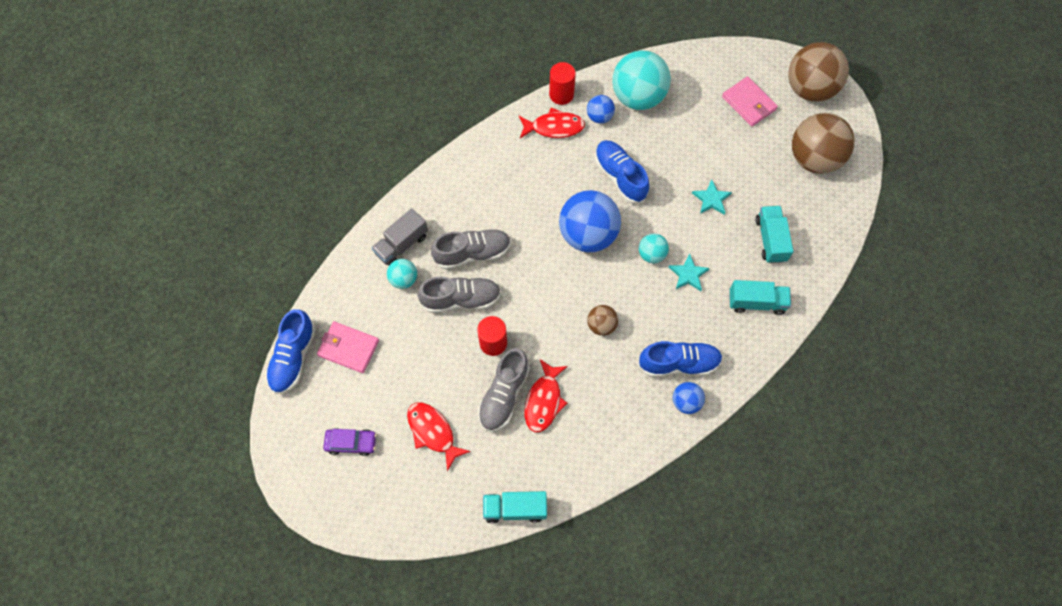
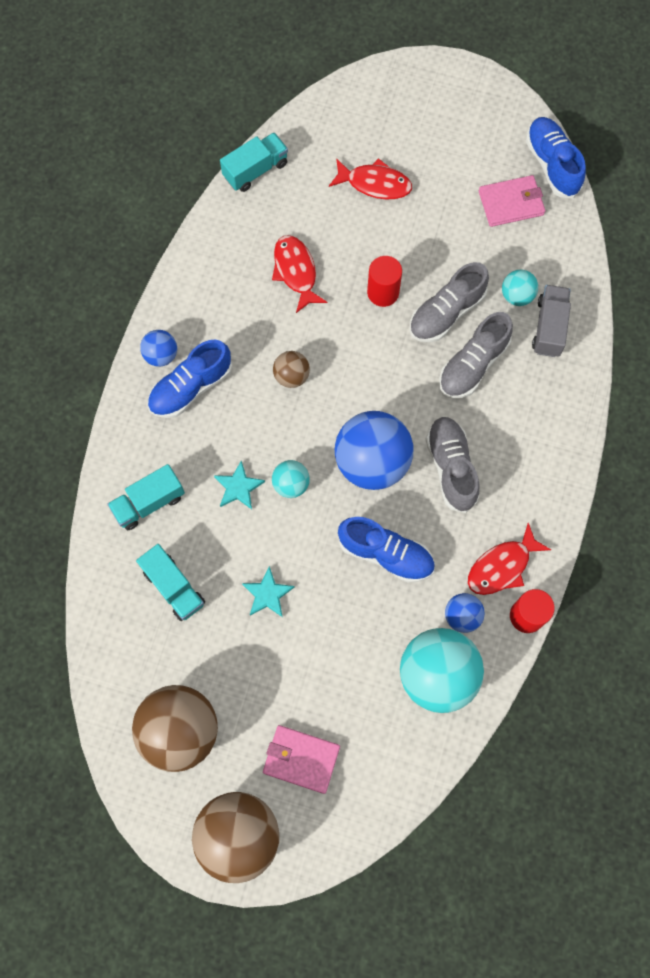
camera: 145 degrees right, 5 degrees up
(351, 443) = (438, 132): purple car -> none
(504, 395) = (336, 253): grey shoe -> grey shoe (451, 468)

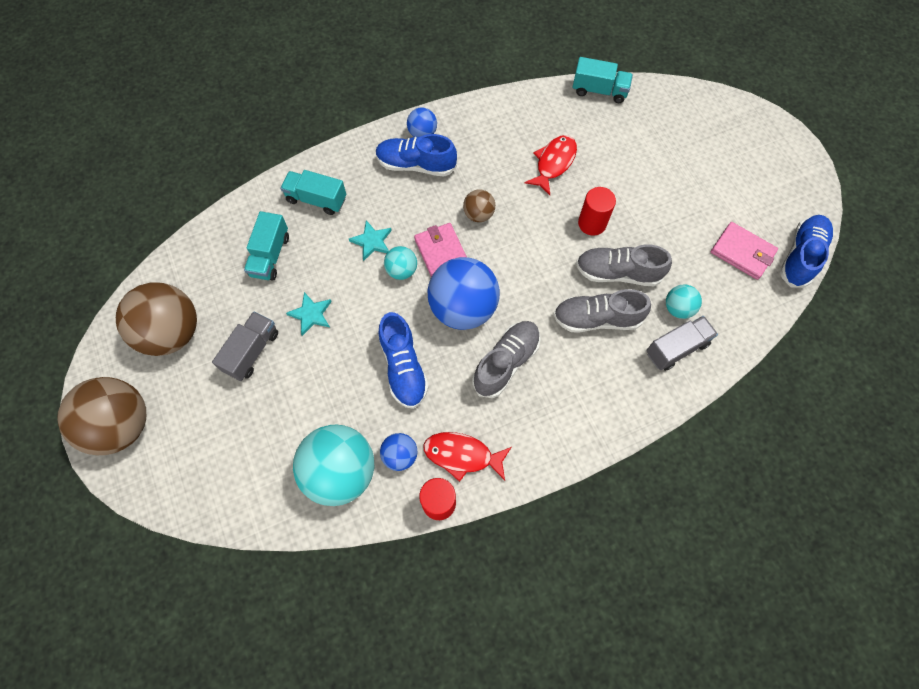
camera: 50 degrees right, 5 degrees down
(261, 672) = (252, 351): none -> grey truck
(301, 759) = (207, 425): pink wallet -> pink wallet (442, 253)
(375, 184) = (664, 161): red fish -> none

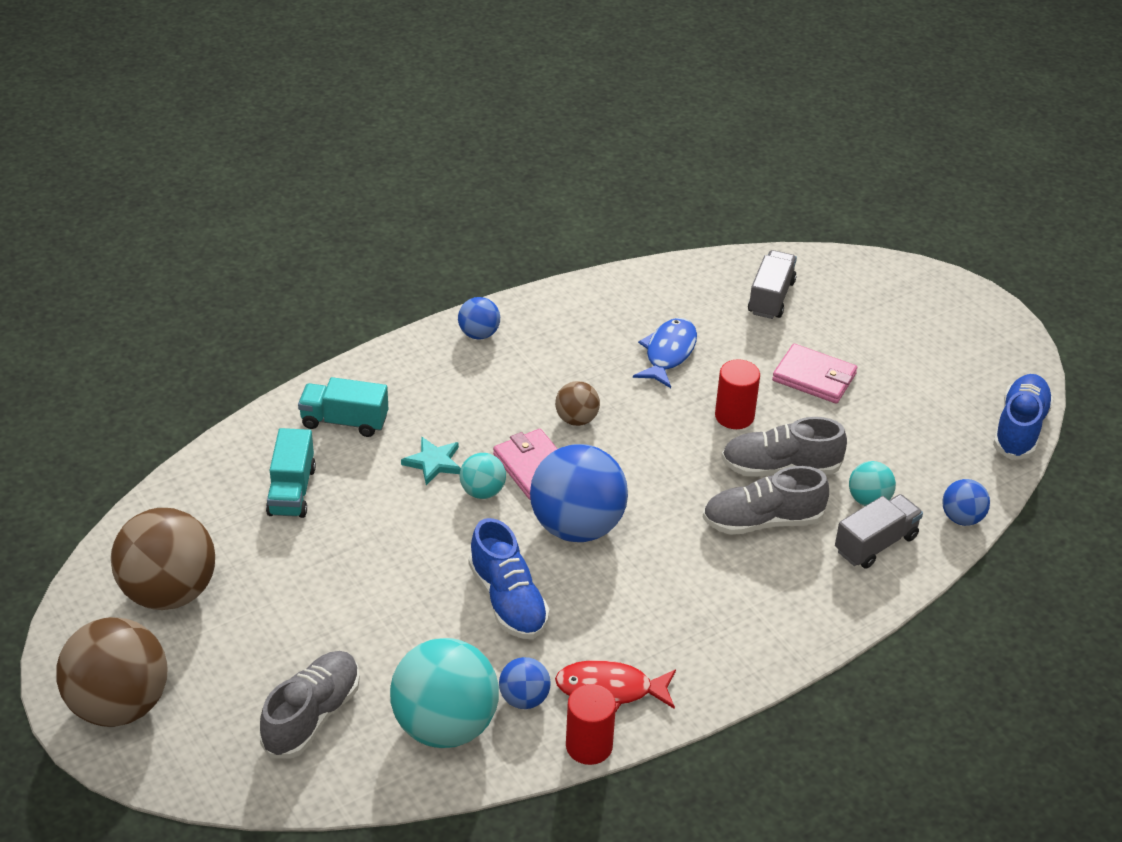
camera: 10 degrees left, 25 degrees down
(252, 351) = (289, 603): grey truck -> grey truck (771, 297)
(311, 314) = (365, 552): turquoise star -> none
(416, 165) = (477, 370): blue shoe -> none
(506, 362) = (649, 581): grey shoe -> grey shoe (312, 716)
(553, 163) = (668, 353): red fish -> blue fish
(599, 91) = (714, 267): turquoise truck -> none
(742, 252) = (942, 431): pink wallet -> pink wallet (814, 377)
(744, 332) = (962, 518): none -> blue ball

